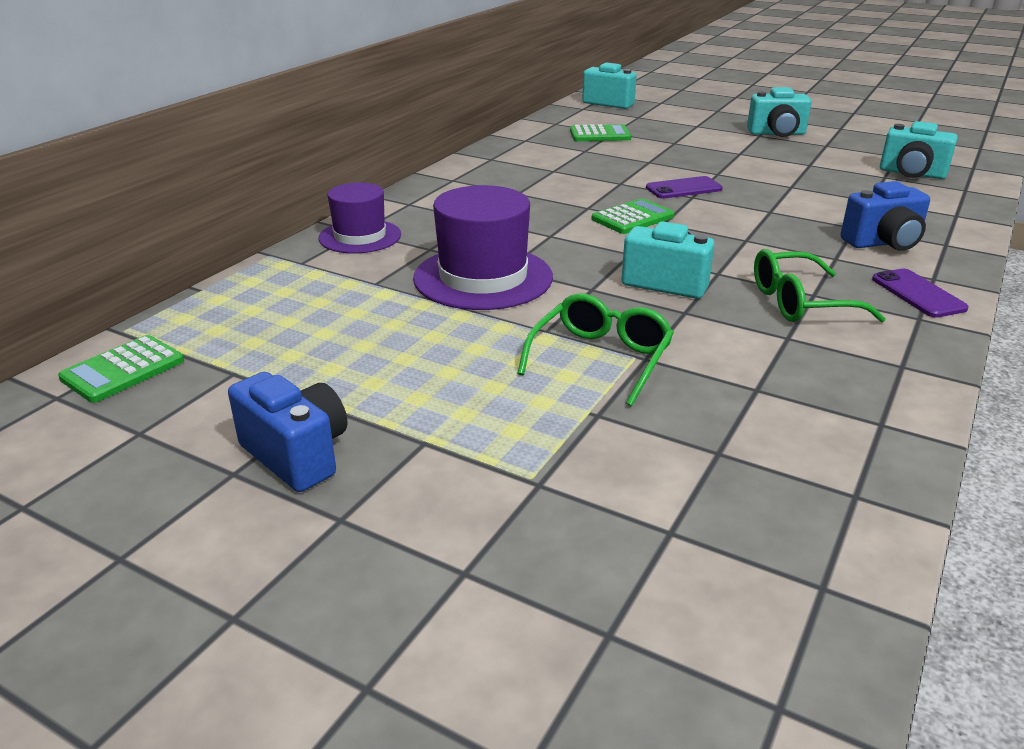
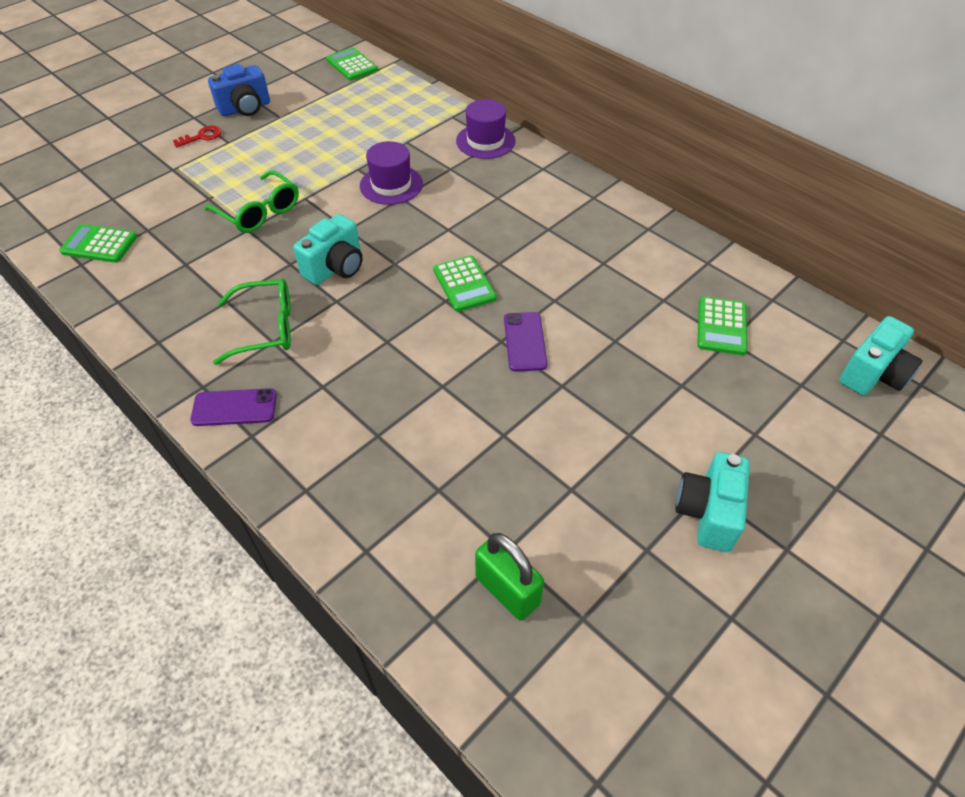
camera: 105 degrees right, 20 degrees up
(415, 481) = (202, 137): none -> red key
(483, 277) = (391, 185): purple hat -> purple hat, size x0.65
(795, 493) = (99, 244): none -> green calculator
(801, 302) = (265, 328): green glasses -> green glasses turned 75 degrees clockwise
(883, 243) = (332, 438): blue camera -> none
(912, 174) = (507, 590): turquoise camera -> green padlock

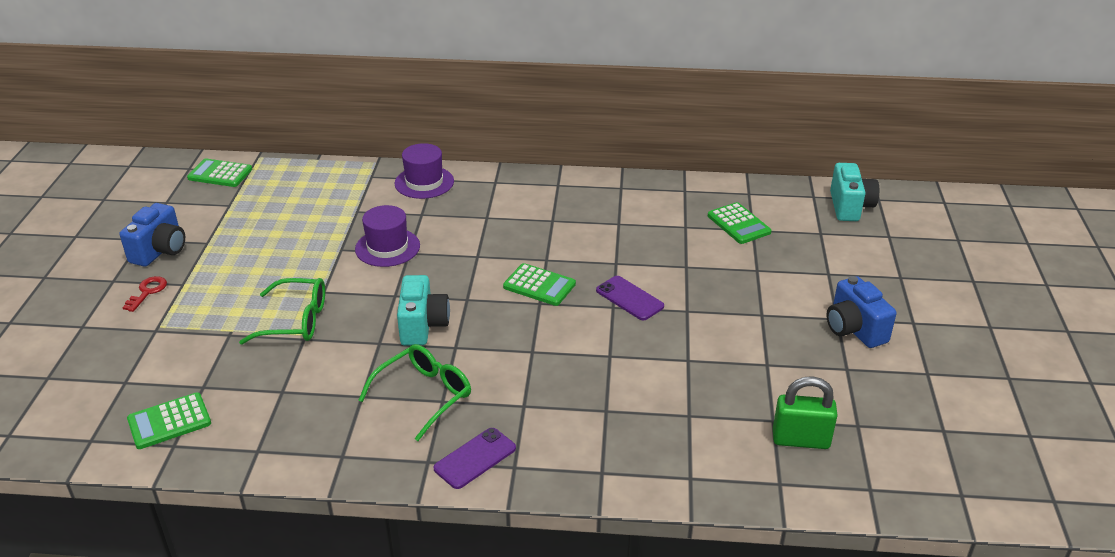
camera: 40 degrees left, 15 degrees down
(708, 513) = (854, 329): turquoise camera -> blue camera

